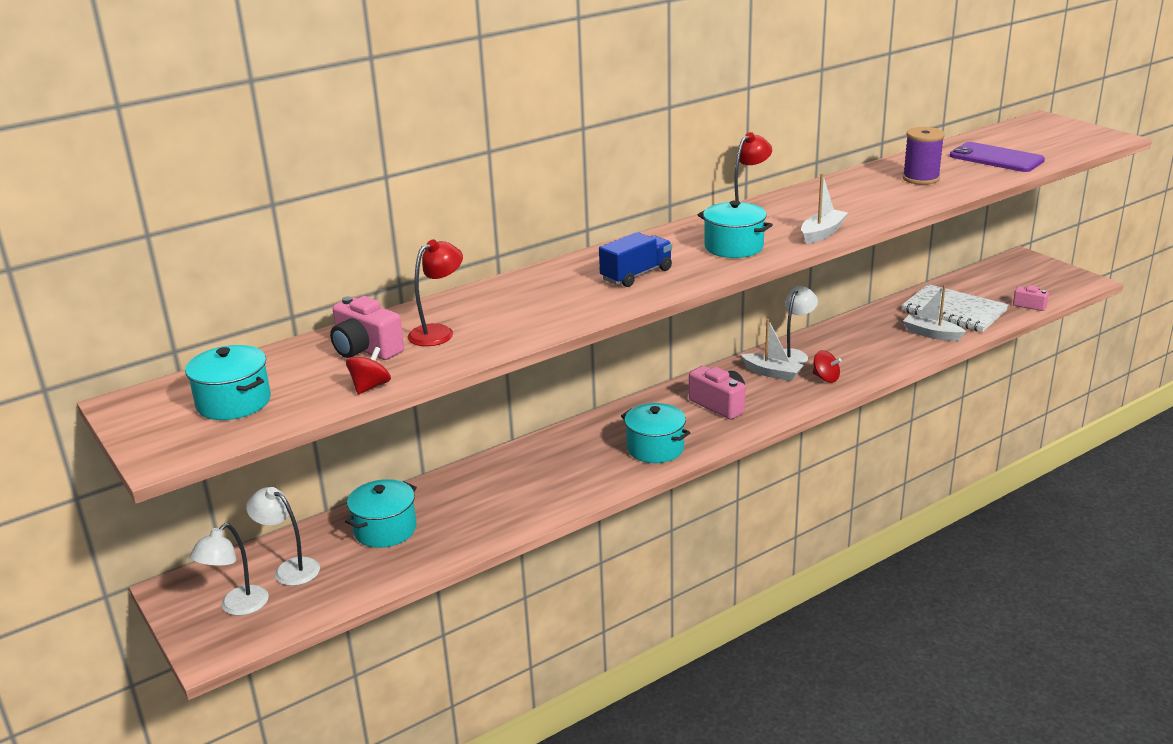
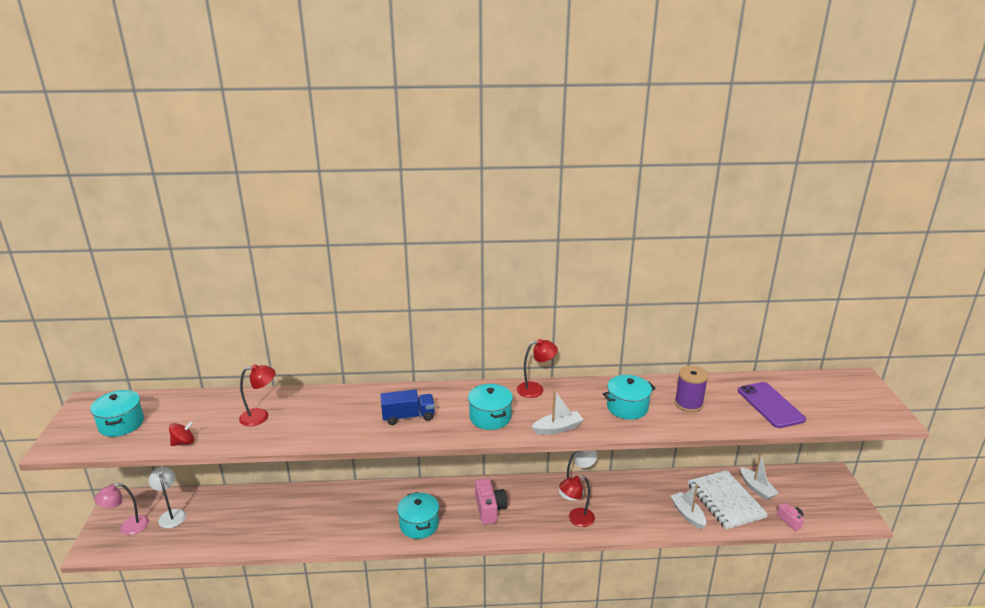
camera: 30 degrees right, 0 degrees up
(237, 607) = (128, 527): white lamp -> pink lamp
(365, 349) = (215, 413): pink camera -> none
(385, 529) = (234, 512): turquoise pot -> turquoise pot (627, 407)
(772, 373) = (547, 498): white boat -> white boat (757, 488)
(826, 378) = (576, 519): red spinning top -> red lamp

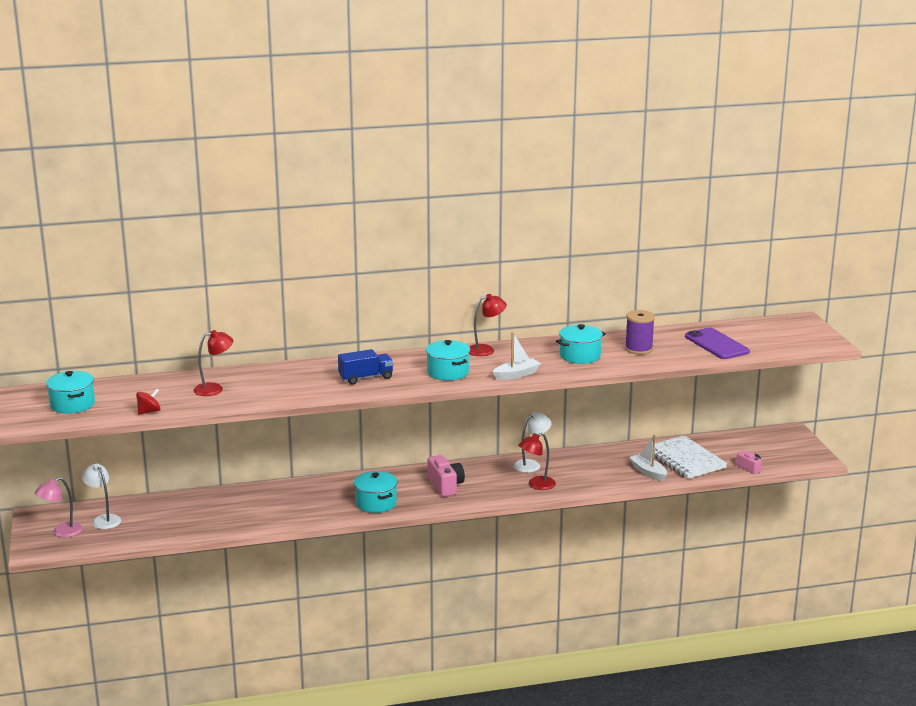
camera: 10 degrees left, 5 degrees down
(757, 488) = (715, 448): white boat -> none

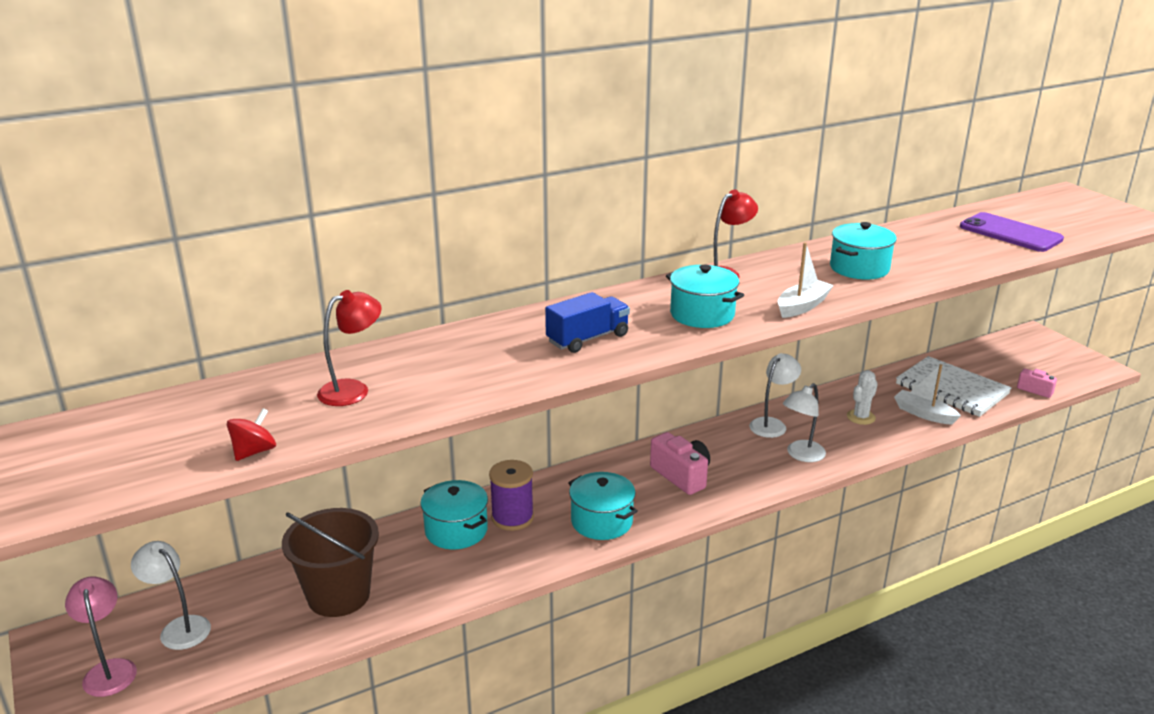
camera: 15 degrees left, 5 degrees up
(62, 532) = (109, 670): pink lamp -> pink lamp turned 120 degrees clockwise
(72, 404) = (101, 457): turquoise pot -> turquoise pot (456, 530)
(197, 517) = (338, 595): none -> brown bucket
(536, 485) = (801, 455): red lamp -> white lamp
(599, 468) = (861, 417): none -> white cactus
(638, 349) = (923, 250): purple spool -> purple spool (512, 518)

